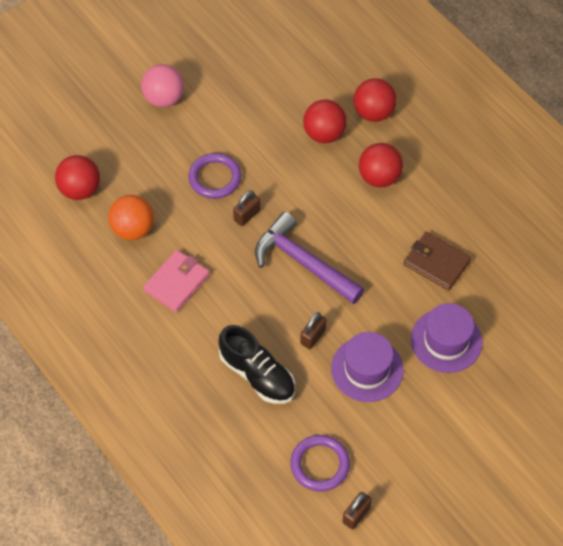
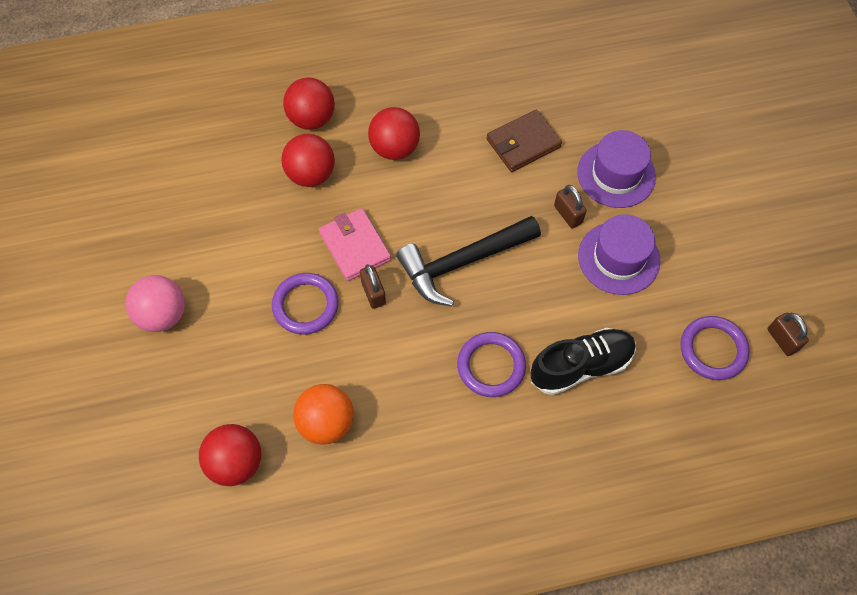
camera: 65 degrees left, 5 degrees up
(176, 283) = (424, 403): pink wallet -> pink wallet (355, 246)
(227, 314) = (491, 366): none -> purple ring
(303, 262) = (462, 262): purple hammer -> black hammer
(313, 336) = (558, 292): brown padlock -> brown padlock (568, 214)

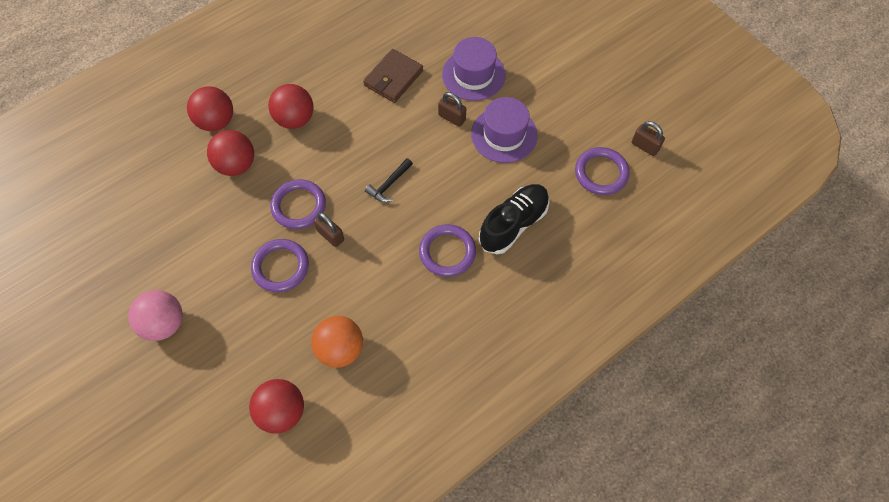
camera: 25 degrees left, 0 degrees up
(355, 246) = (299, 206): pink wallet -> purple ring
(462, 262) = (389, 184): black hammer -> black hammer, size x0.46

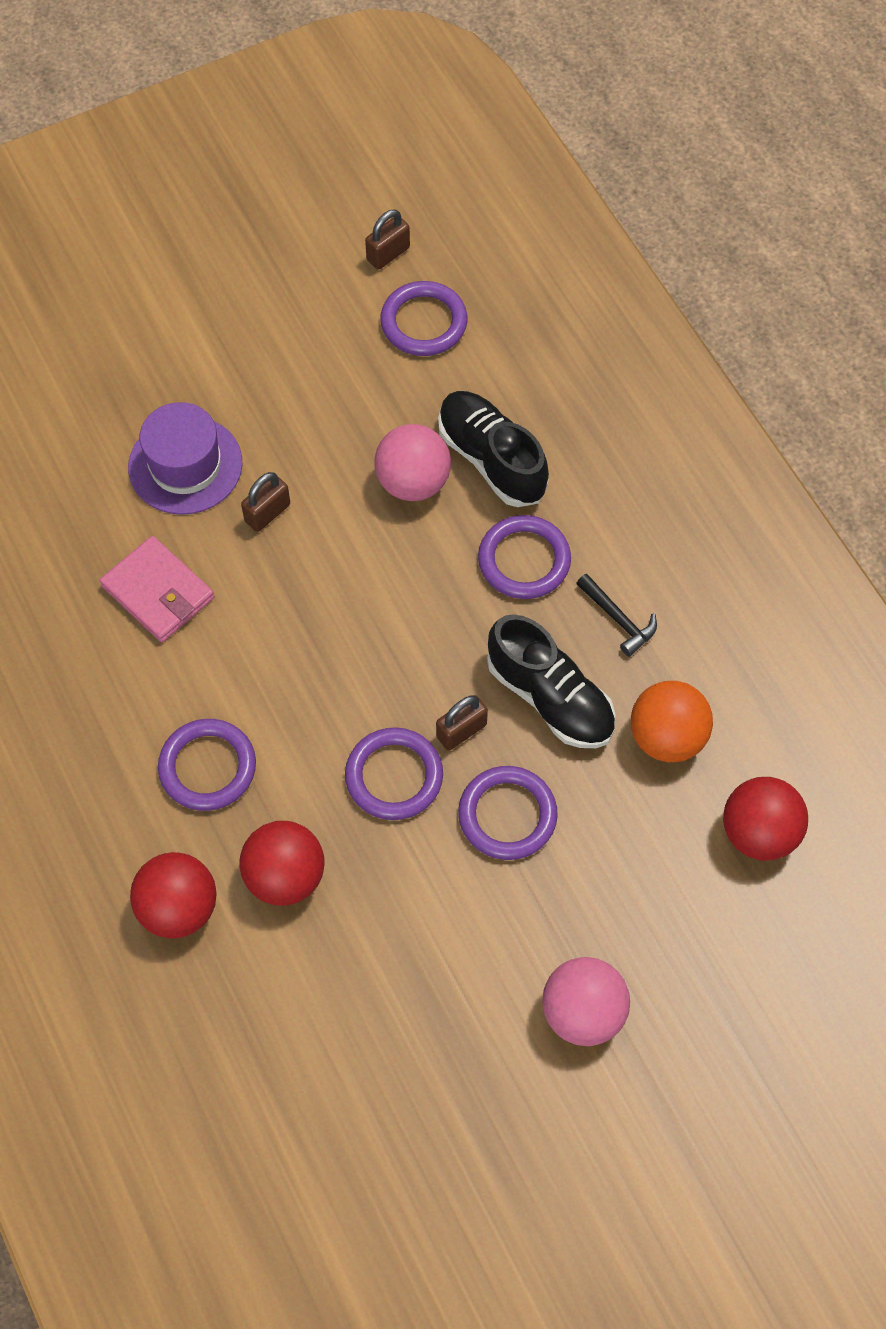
camera: 80 degrees left, 0 degrees up
(295, 119) = (207, 767): red ball -> purple ring
(358, 279) = (550, 698): none -> black shoe
(389, 184) = (380, 628): black hammer -> black hammer (618, 619)
(393, 78) = (158, 592): brown wallet -> pink wallet
(488, 185) = (413, 482): none -> pink ball
(504, 135) = (321, 441): purple hat -> none

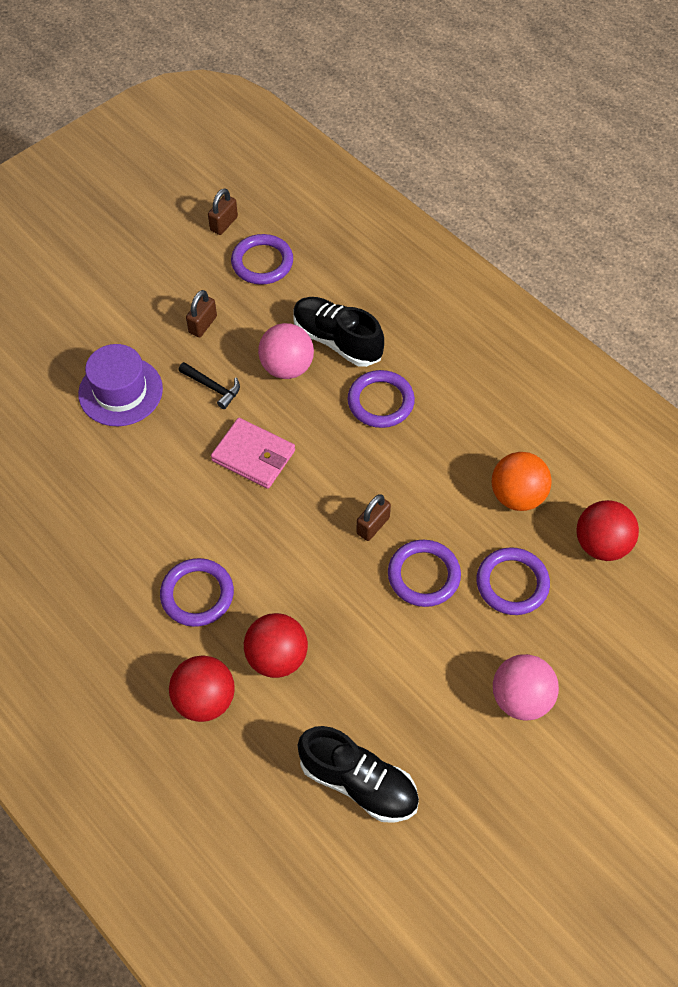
camera: 15 degrees left, 5 degrees down
(158, 592) = (125, 481): pink wallet -> pink wallet (253, 455)
(267, 513) = (189, 410): brown padlock -> brown padlock (202, 324)
(394, 776) = (335, 568): purple ring -> purple ring (512, 583)
(550, 698) = (428, 488): black shoe -> black shoe (358, 782)
(618, 619) = (458, 426): black hammer -> black hammer (212, 387)

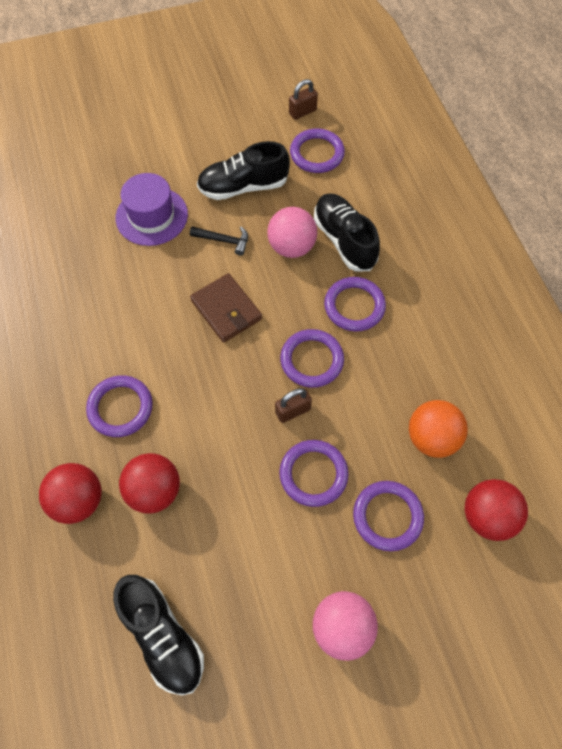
camera: 25 degrees right, 5 degrees up
(202, 324) = (243, 186): brown padlock -> black shoe
(212, 387) = (224, 240): black hammer -> black hammer turned 45 degrees counterclockwise
(253, 455) = (226, 310): pink wallet -> brown wallet
(366, 470) = (311, 360): none -> purple ring

